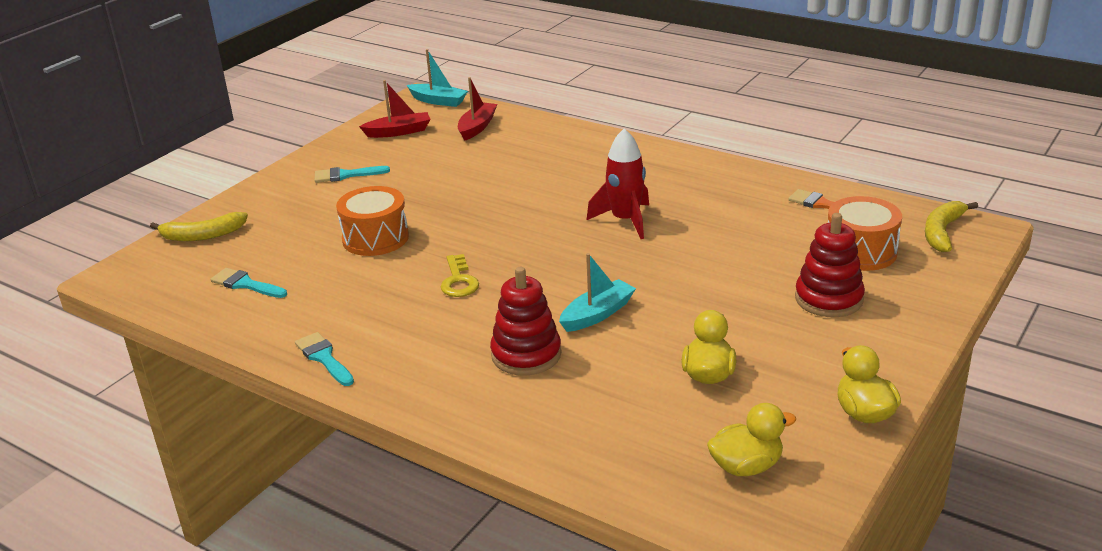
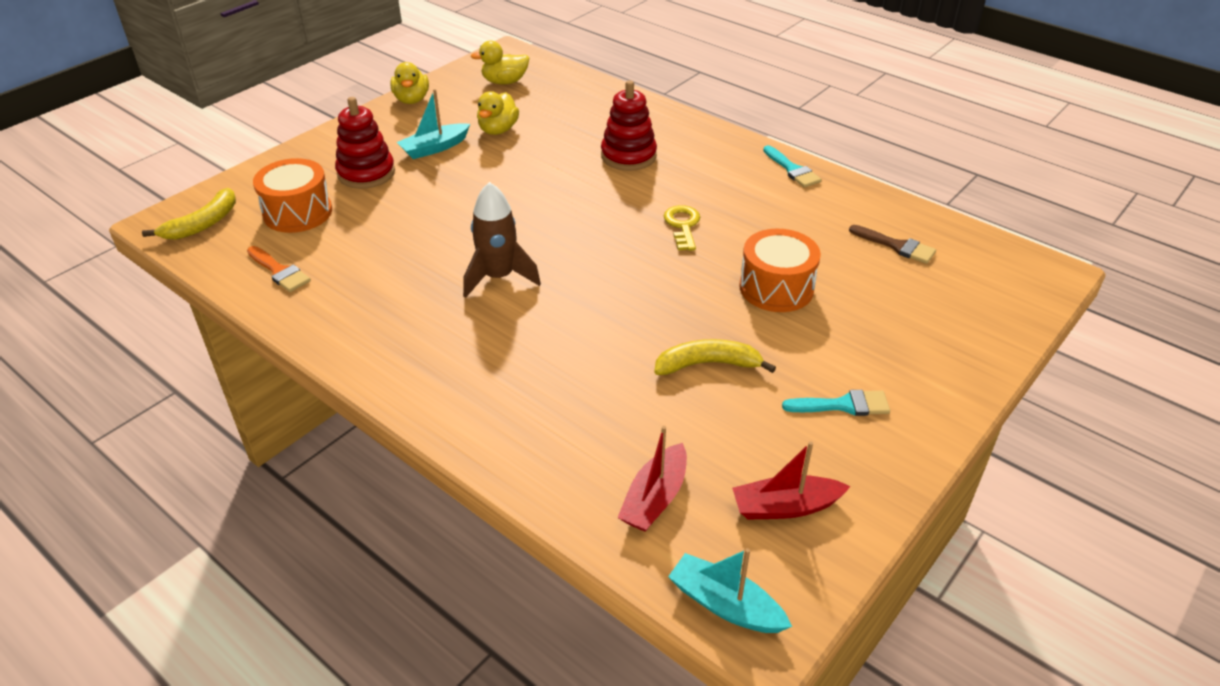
camera: 175 degrees left, 10 degrees up
(202, 235) = (985, 318): yellow banana -> yellow banana (708, 364)
(246, 284) = (896, 246): turquoise brush -> brown brush
(597, 314) = (563, 181): turquoise boat -> turquoise boat (434, 148)
(625, 220) = (498, 277): red rocket -> brown rocket

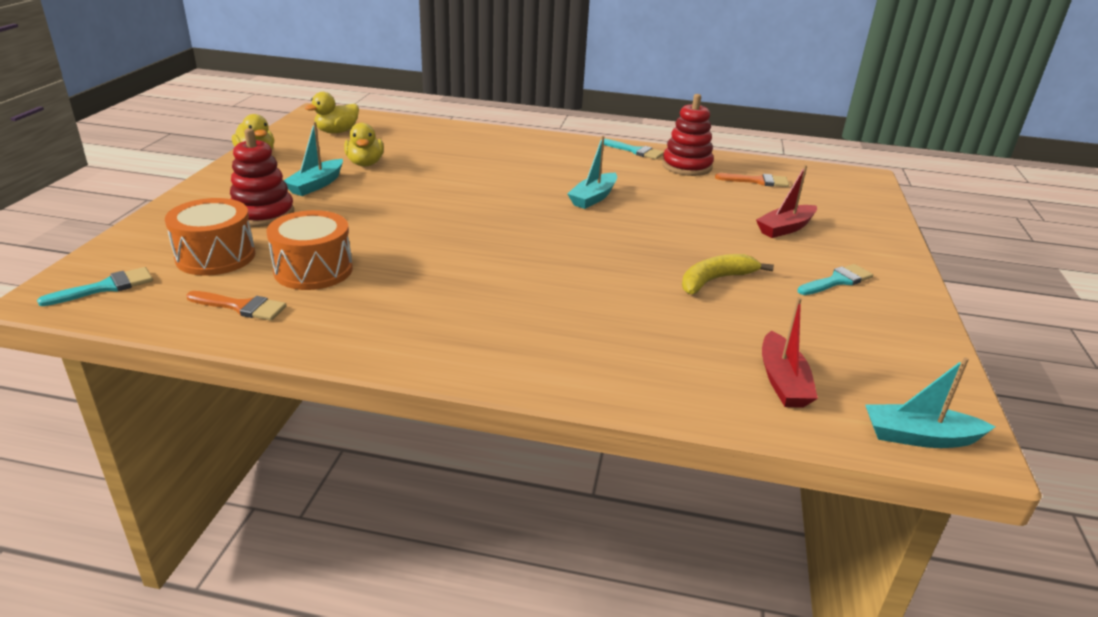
camera: 30 degrees left, 10 degrees down
(203, 224) = (106, 287): yellow banana -> turquoise brush
(498, 277) = (476, 263): brown rocket -> none
(628, 156) = (500, 163): red stacking toy -> red stacking toy (686, 166)
(682, 225) = (593, 198): yellow key -> turquoise boat
(776, 288) = (707, 221): orange drum -> orange drum (313, 270)
(785, 507) = (878, 356): red boat -> red boat (785, 228)
(896, 246) = (757, 181): brown brush -> orange brush

